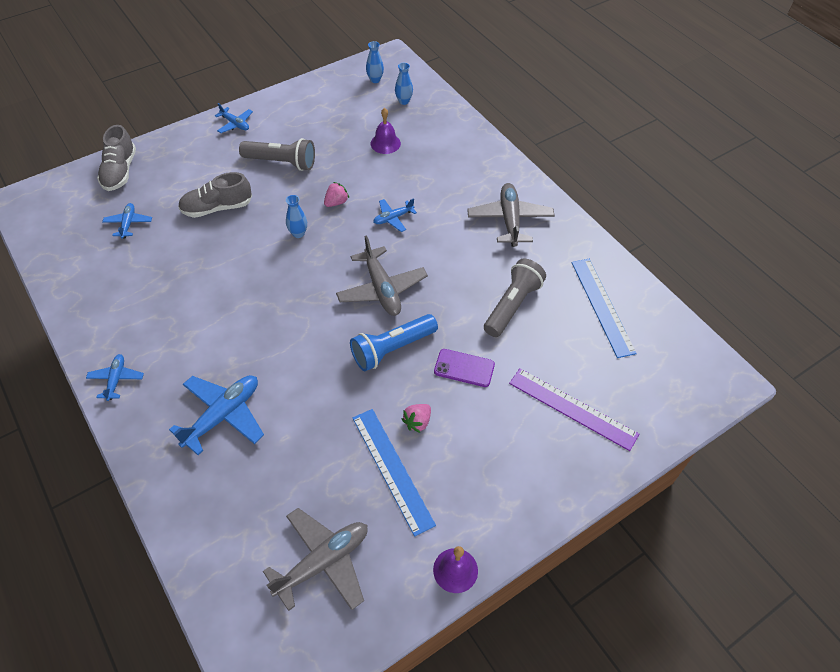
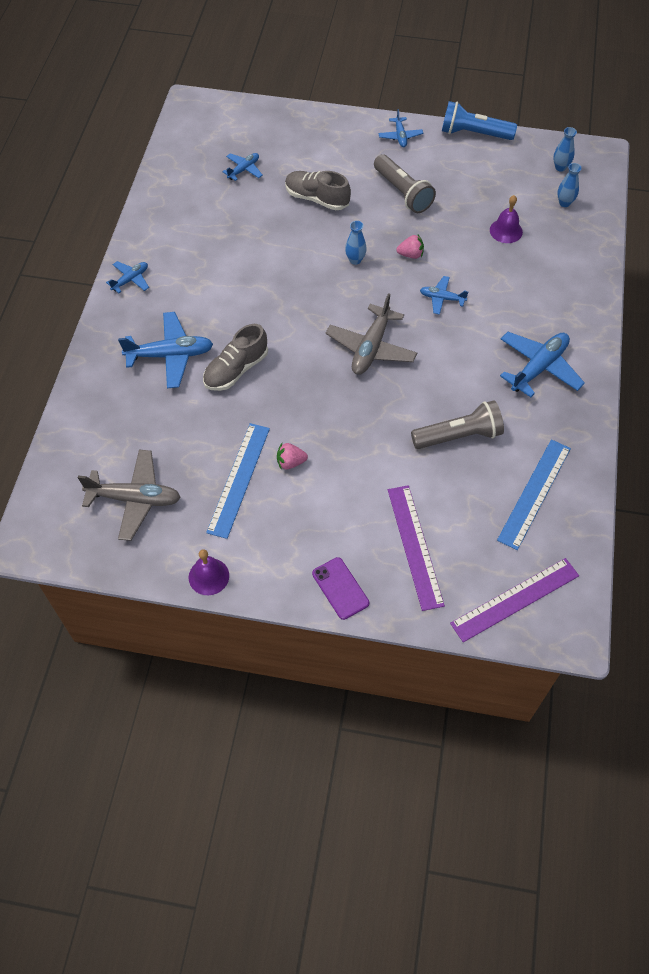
camera: 45 degrees right, 5 degrees up
(120, 172) = (277, 123): grey shoe -> grey shoe (236, 370)
(392, 349) = (329, 398): blue flashlight -> blue flashlight (473, 134)
(464, 368) = (367, 452): purple phone -> purple phone (340, 588)
(509, 220) = (539, 367): grey plane -> blue plane
(673, 388) = (515, 599): none -> purple ruler

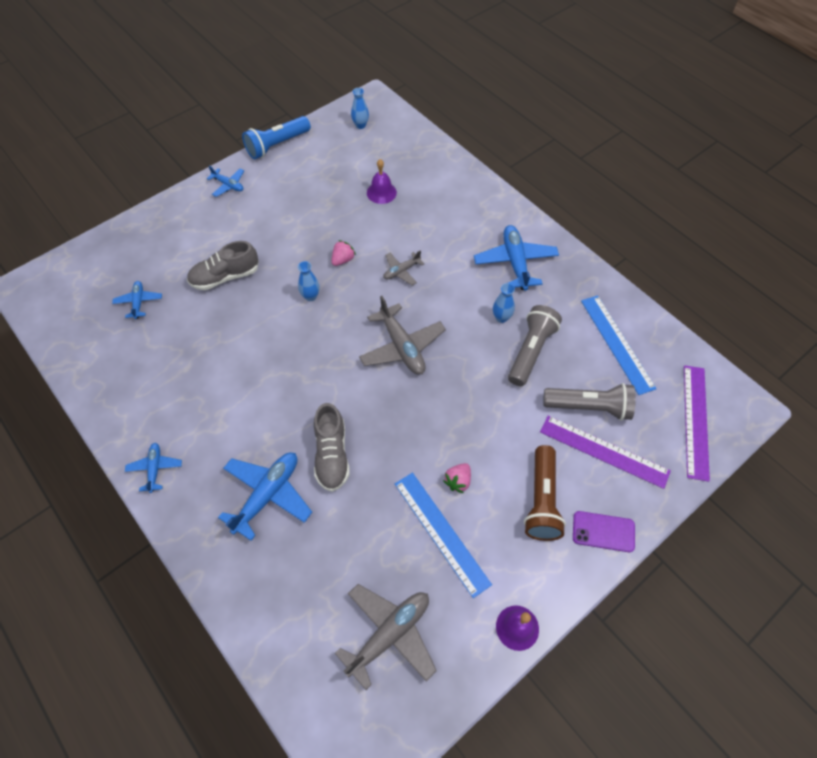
camera: 50 degrees left, 0 degrees up
(327, 529) = (542, 500): none -> brown flashlight
(403, 193) = (282, 222): grey flashlight -> grey flashlight (589, 407)
(442, 298) = (401, 271): blue plane -> grey plane
(564, 203) = (392, 146): blue vase -> blue vase (501, 318)

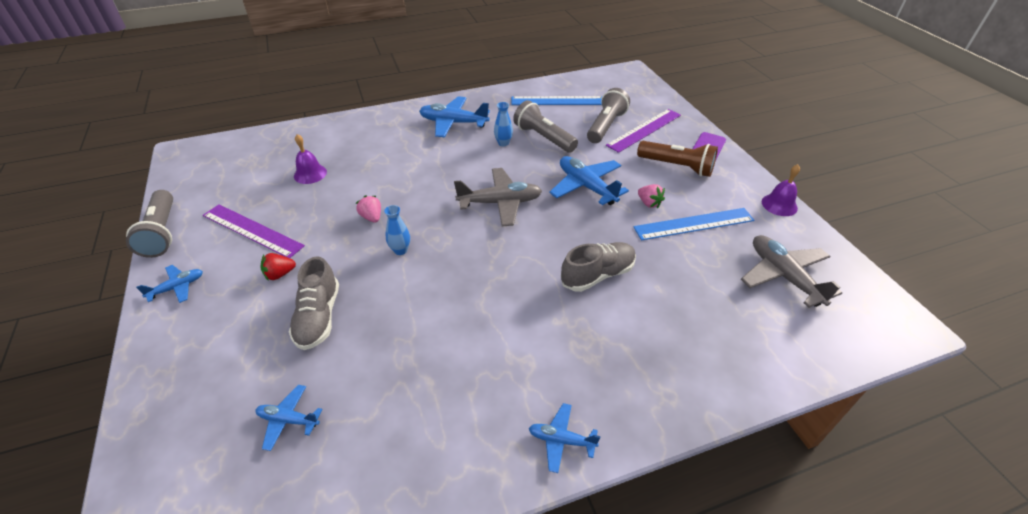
camera: 70 degrees left, 15 degrees down
(259, 233) = (280, 274): none -> red strawberry
(267, 495) = (628, 334): blue plane -> blue plane (586, 186)
(277, 145) = (162, 233): blue flashlight -> grey flashlight
(332, 455) = (598, 275): grey shoe -> grey shoe turned 45 degrees counterclockwise
(360, 125) = (207, 167): blue vase -> none
(401, 271) = (415, 183): grey plane -> none
(695, 421) = (633, 90): purple ruler -> purple ruler (252, 230)

